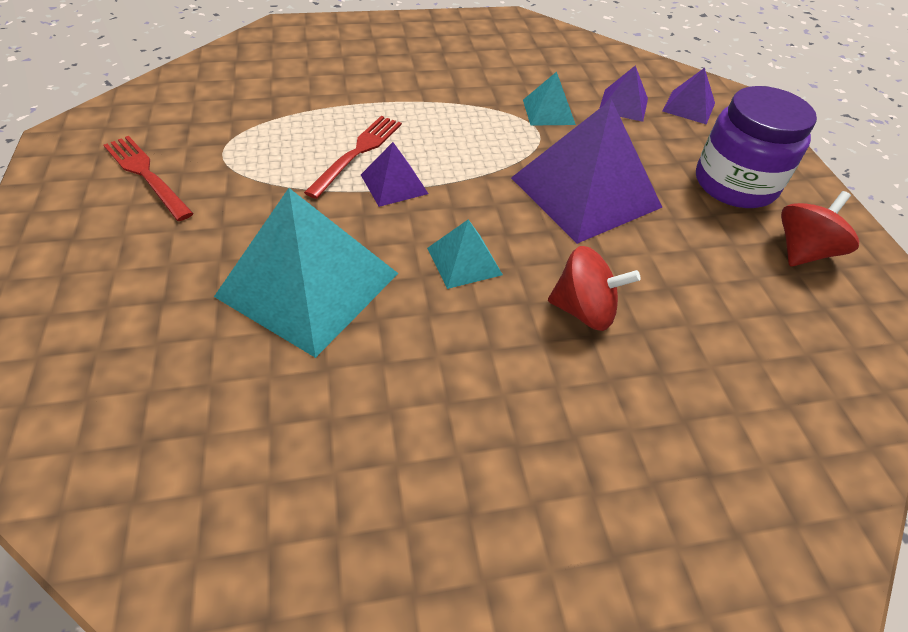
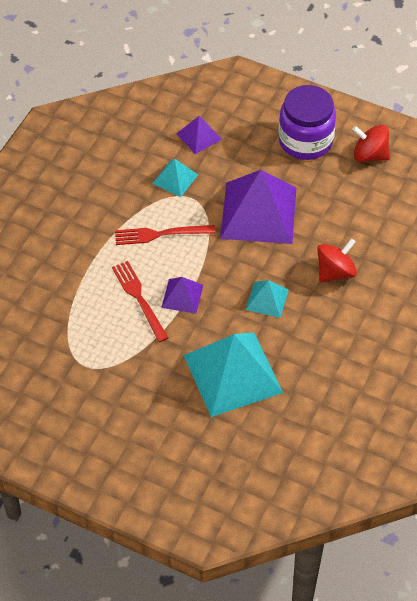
camera: 50 degrees left, 5 degrees up
(145, 174) = (77, 412): red fork -> red fork (159, 234)
(688, 107) = (227, 105): purple pyramid -> none
(802, 251) = (370, 155): red spinning top -> red spinning top turned 60 degrees counterclockwise

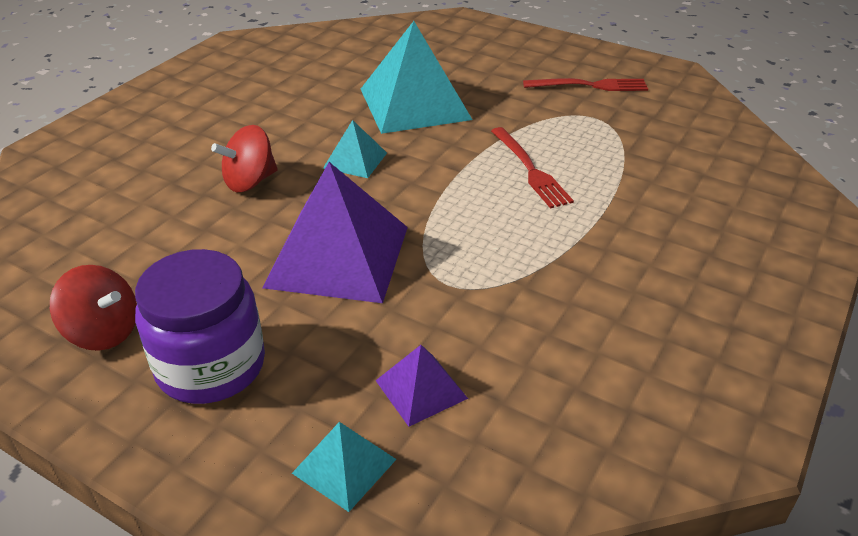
camera: 175 degrees left, 15 degrees down
(159, 234) = (502, 237): red fork -> red fork (591, 85)
(175, 179) = (474, 314): turquoise pyramid -> turquoise pyramid (344, 466)
(182, 296) = (470, 169): purple pyramid -> none

